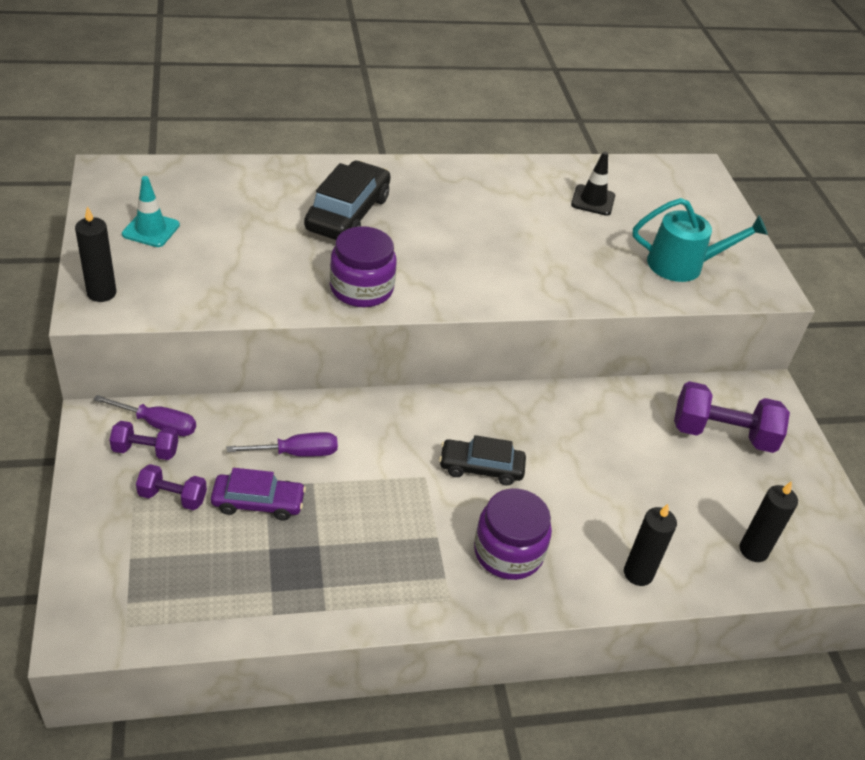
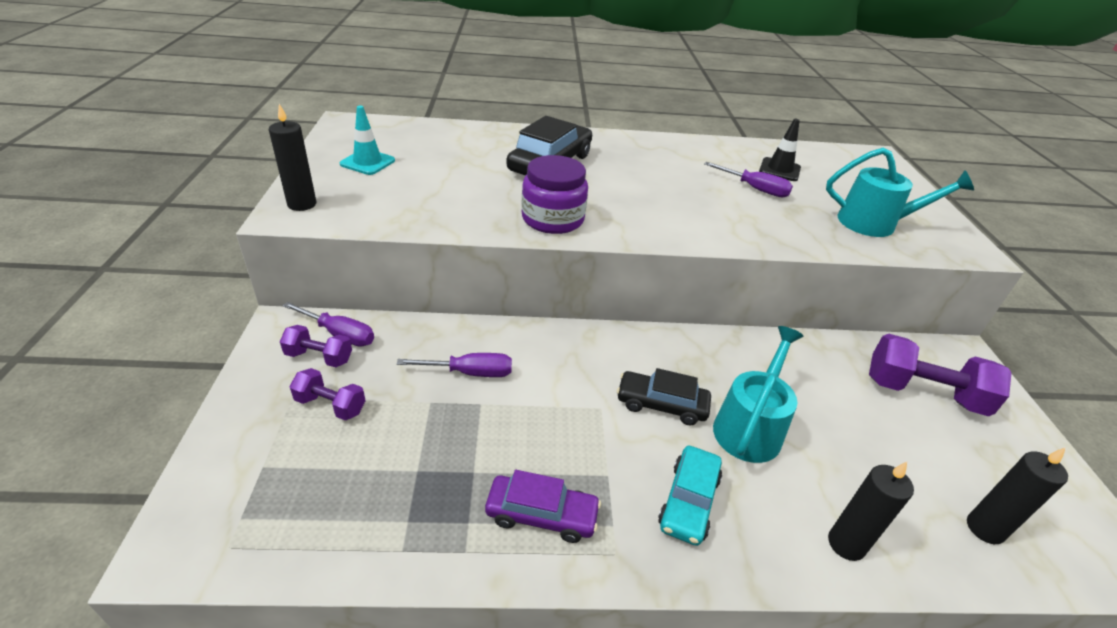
camera: 10 degrees right, 5 degrees down
(258, 502) = (418, 419): purple car -> purple car (542, 514)
(508, 552) = (688, 501): purple jar -> turquoise car
(562, 481) = (750, 426): none -> turquoise watering can
(565, 230) = (754, 189): none -> purple screwdriver

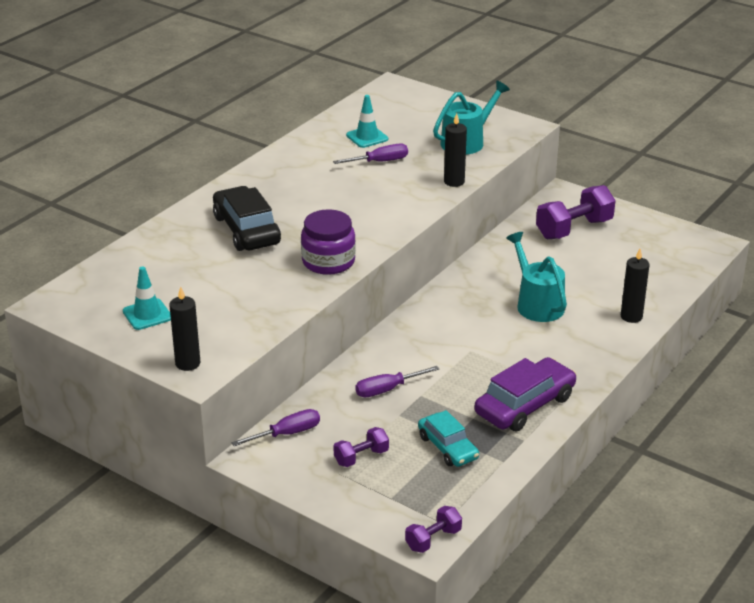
camera: 50 degrees left, 5 degrees down
(319, 357) = (305, 450): purple dumbbell -> purple dumbbell (433, 539)
(469, 373) = (387, 389): purple screwdriver -> purple screwdriver turned 150 degrees counterclockwise
(542, 514) = (525, 405): purple car -> purple car, size x1.56
(661, 404) = (490, 326): black car -> none
(688, 501) = (563, 352): turquoise car -> turquoise car (448, 447)
(779, 170) = (367, 137): black traffic cone -> turquoise traffic cone
(985, 528) = (662, 270): black candle -> black candle (454, 182)

